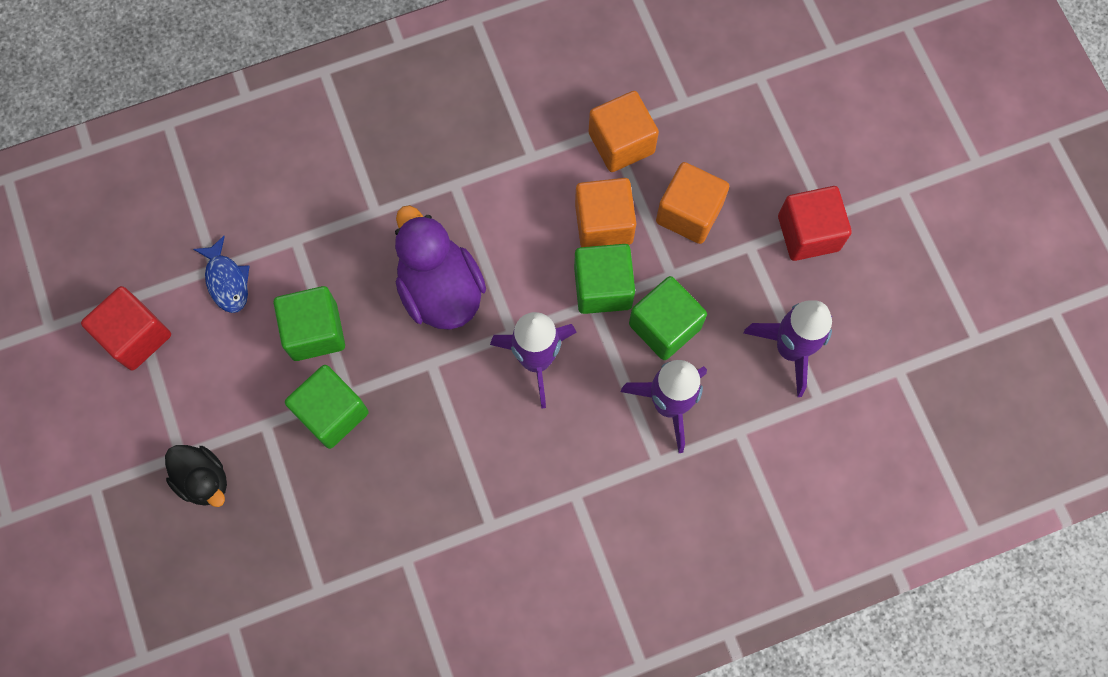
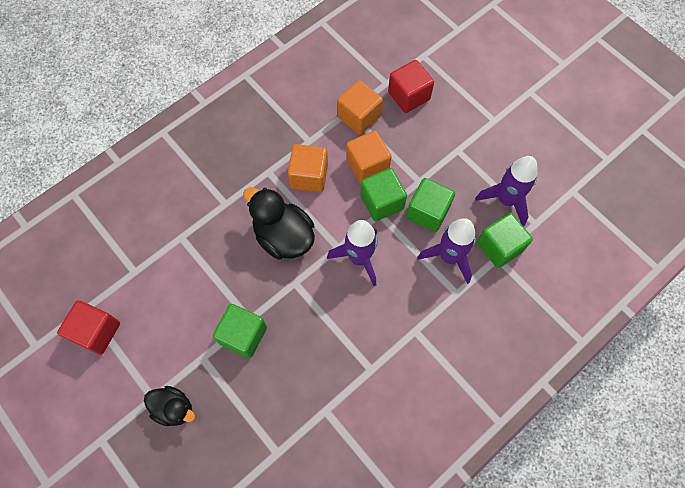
camera: 20 degrees left, 5 degrees down
(226, 281) = (145, 277): blue fish -> none
(315, 331) = (213, 288): green cube -> green cube (499, 246)
(440, 290) = (283, 236): purple duck -> black duck
(689, 213) = (415, 143): orange cube -> orange cube (309, 176)
(808, 233) = (488, 132): red cube -> red cube (409, 96)

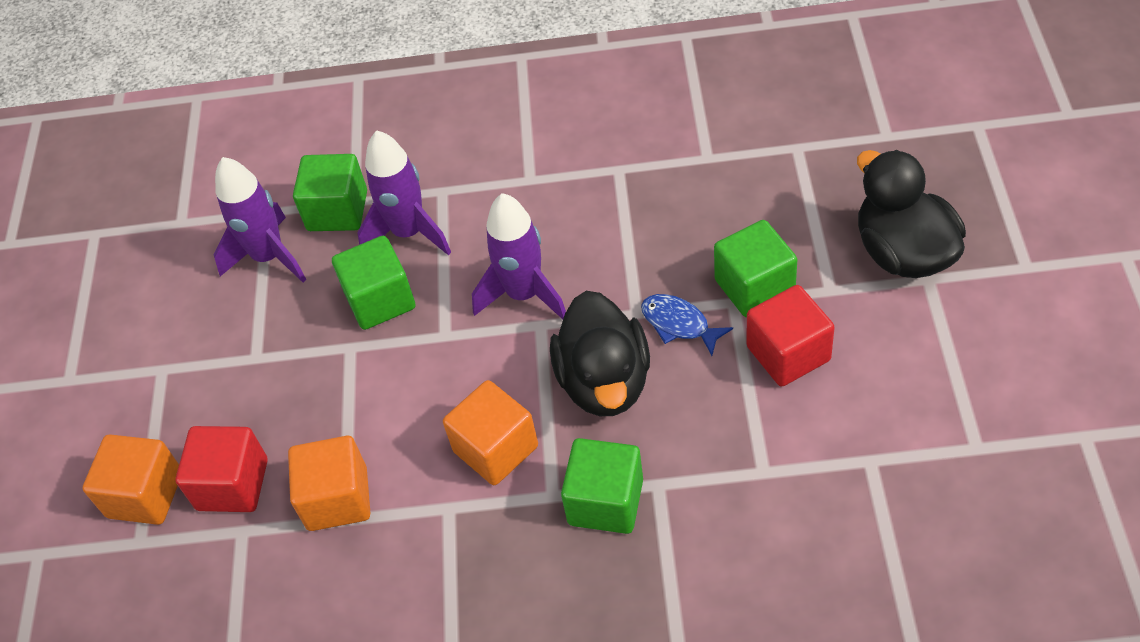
camera: 135 degrees left, 15 degrees down
(96, 332) = (973, 404): red cube -> red cube (788, 353)
(174, 408) = (903, 252): black duck -> black duck, size x1.63
(268, 289) = (679, 324): none -> blue fish
(367, 165) = (397, 413): orange cube -> orange cube (145, 495)
(382, 202) = (427, 348): green cube -> green cube (605, 502)

